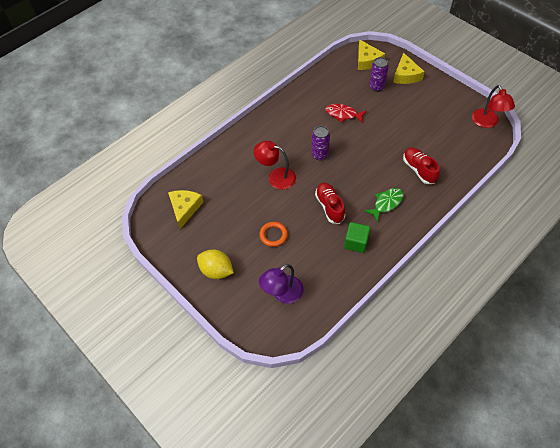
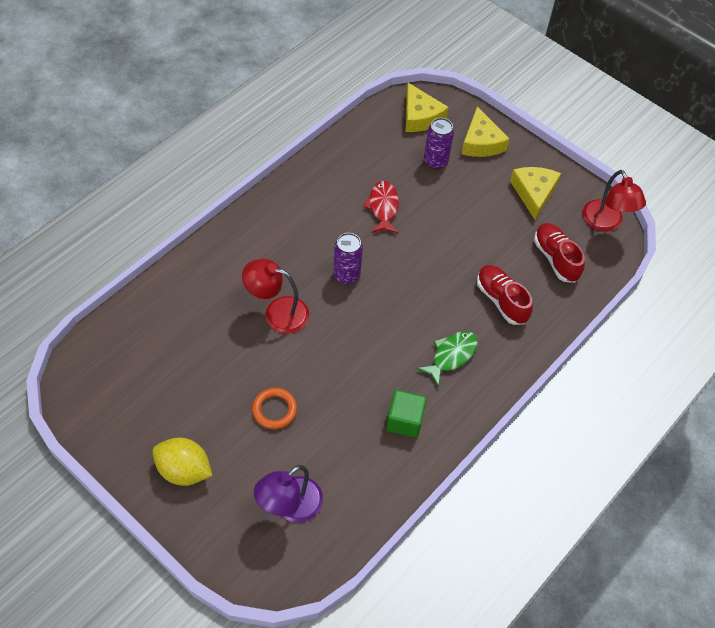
camera: 10 degrees left, 0 degrees up
(185, 208) = (130, 366): yellow cheese -> yellow cheese (534, 193)
(329, 207) = (363, 362): red shoe -> red shoe (555, 258)
(343, 114) = (383, 207): red fish -> red fish turned 75 degrees clockwise

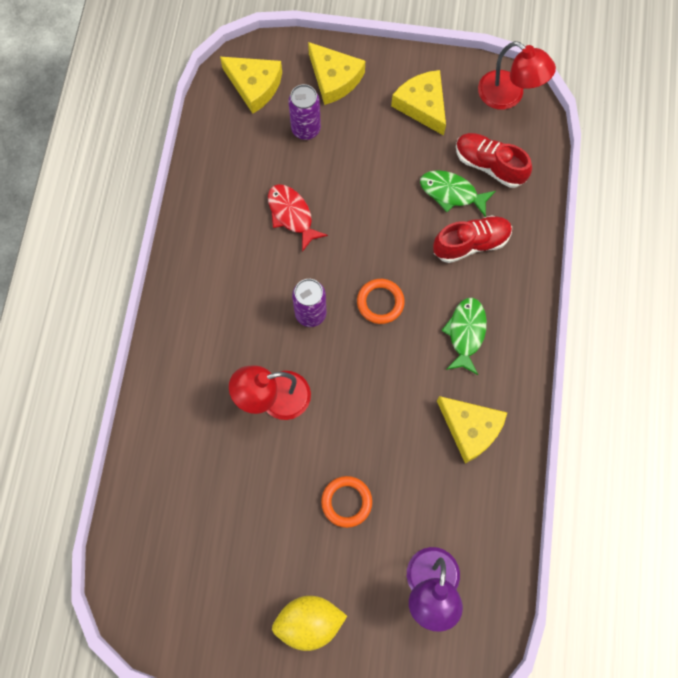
camera: 30 degrees left, 15 degrees up
(403, 298) = (380, 302): none -> orange ring
(404, 421) = (470, 429): green cube -> yellow cheese
(501, 300) = (471, 243): red shoe -> red shoe turned 135 degrees clockwise
(512, 260) = (451, 193): none -> green fish

